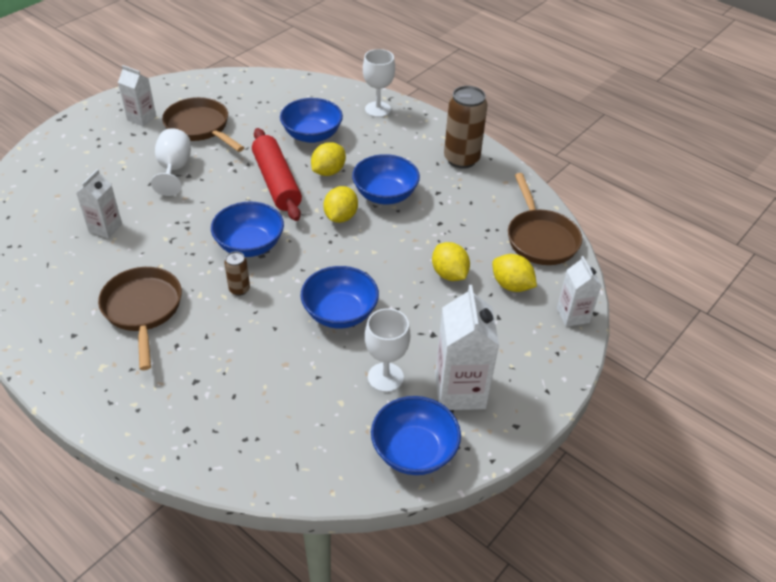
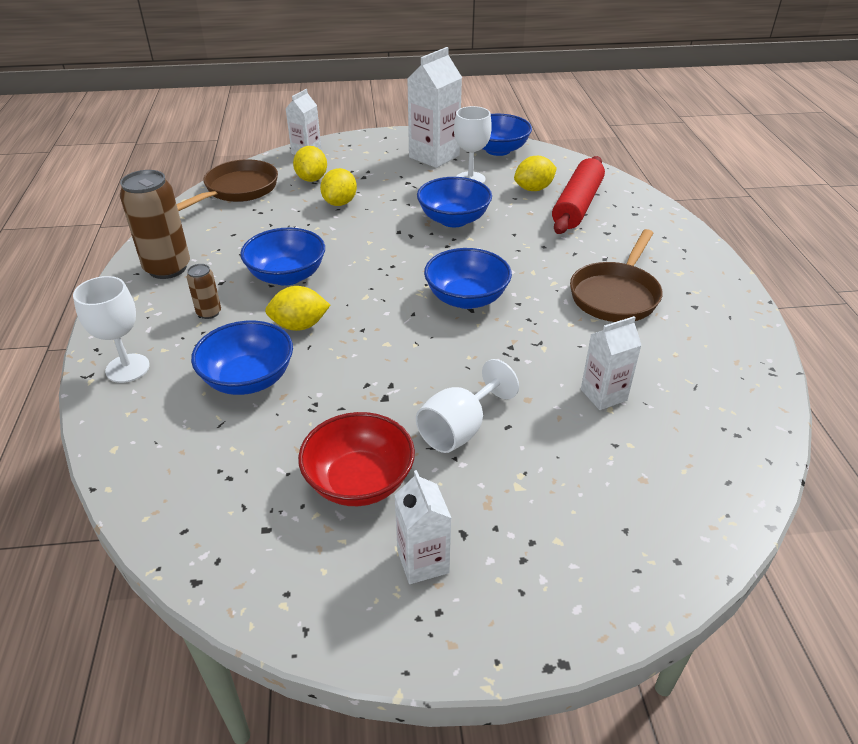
camera: 135 degrees left, 5 degrees down
(200, 127) = (359, 481): brown pan -> red bowl
(239, 289) = (514, 270): brown can -> brown can (209, 313)
(276, 182) = (365, 344): red rolling pin -> red rolling pin (577, 205)
(340, 217) = (354, 279): yellow lemon -> yellow lemon (533, 189)

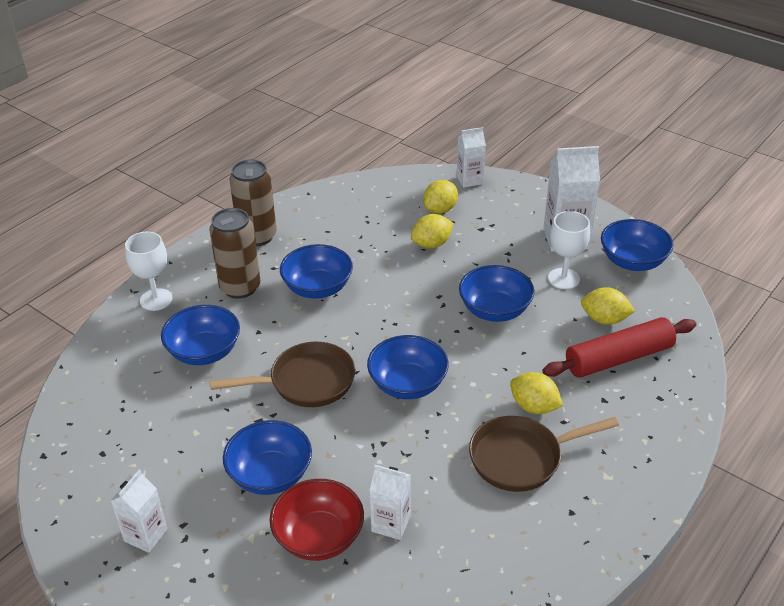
camera: 45 degrees right, 0 degrees up
(209, 313) = (240, 287): brown can -> brown can, size x2.02
(238, 190) = (377, 192): brown pan -> brown pan (306, 382)
(299, 326) = (277, 333): yellow lemon -> yellow lemon (534, 407)
(359, 481) = (176, 463): red bowl -> red bowl (319, 537)
(459, 429) = (270, 475): white goblet -> blue bowl

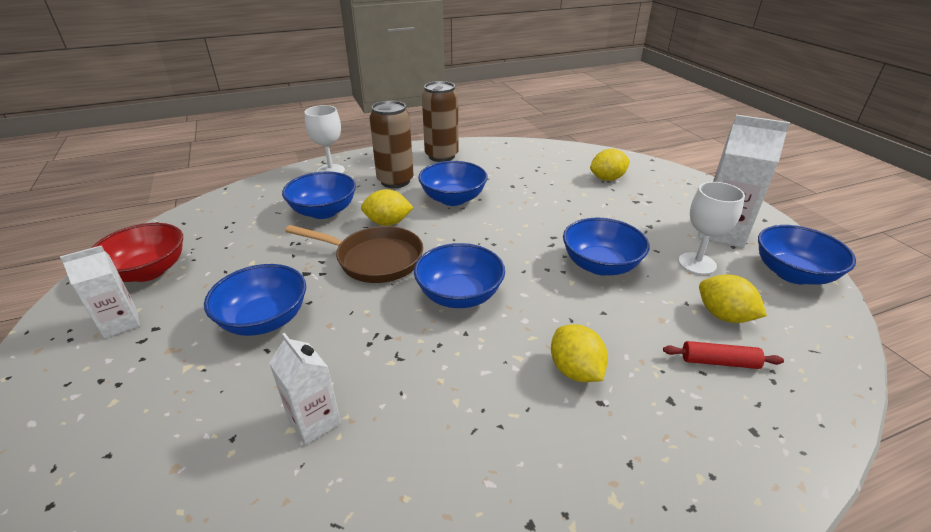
camera: 30 degrees right, 5 degrees down
(319, 537) = (238, 398): red bowl -> red bowl (148, 271)
(431, 244) = (579, 199): yellow lemon -> yellow lemon (388, 223)
(469, 180) = (651, 167): white carton -> none
(521, 458) = (517, 420): brown pan -> none
(619, 358) = (719, 362): red rolling pin -> red rolling pin, size x0.50

